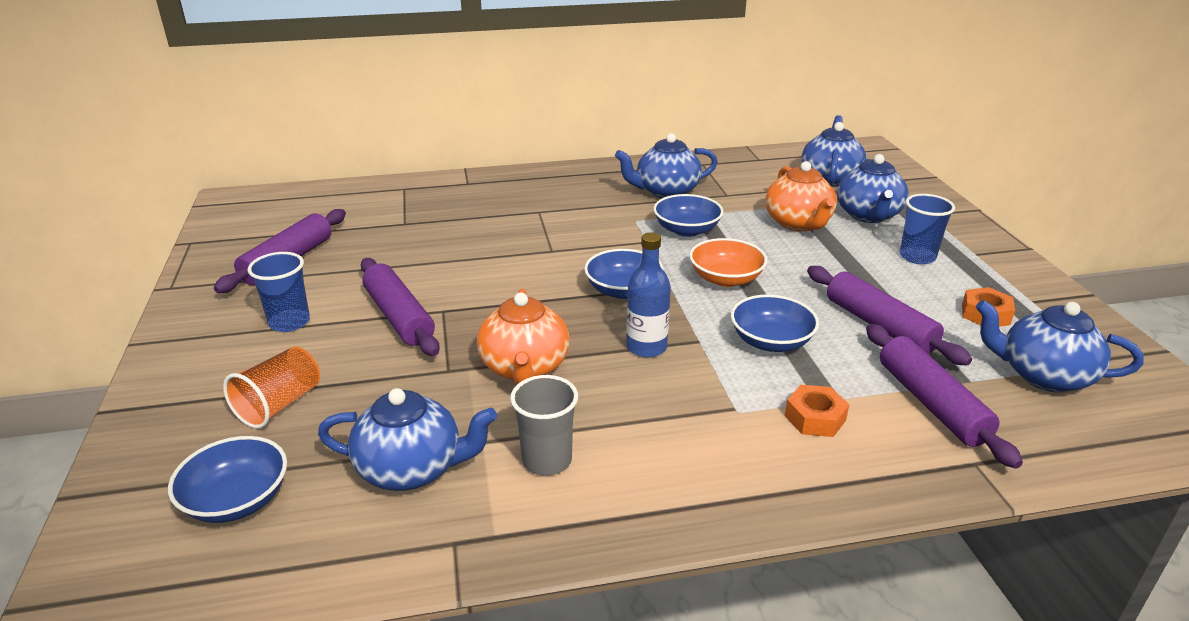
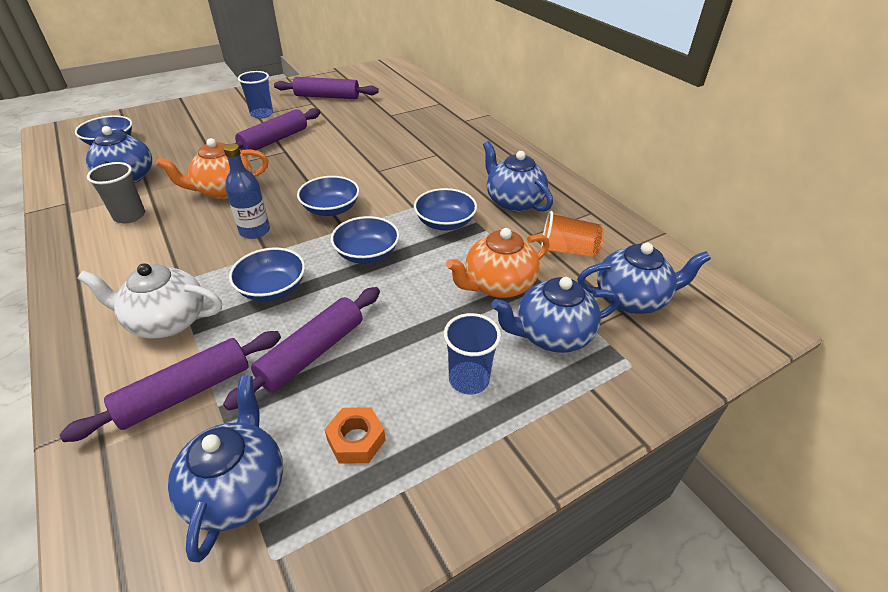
camera: 70 degrees right, 10 degrees up
(280, 404) = (185, 132): orange cup -> orange cup (568, 250)
(725, 279) = (367, 254): orange bowl -> blue bowl
(815, 418) = (167, 321): orange nut -> white teapot

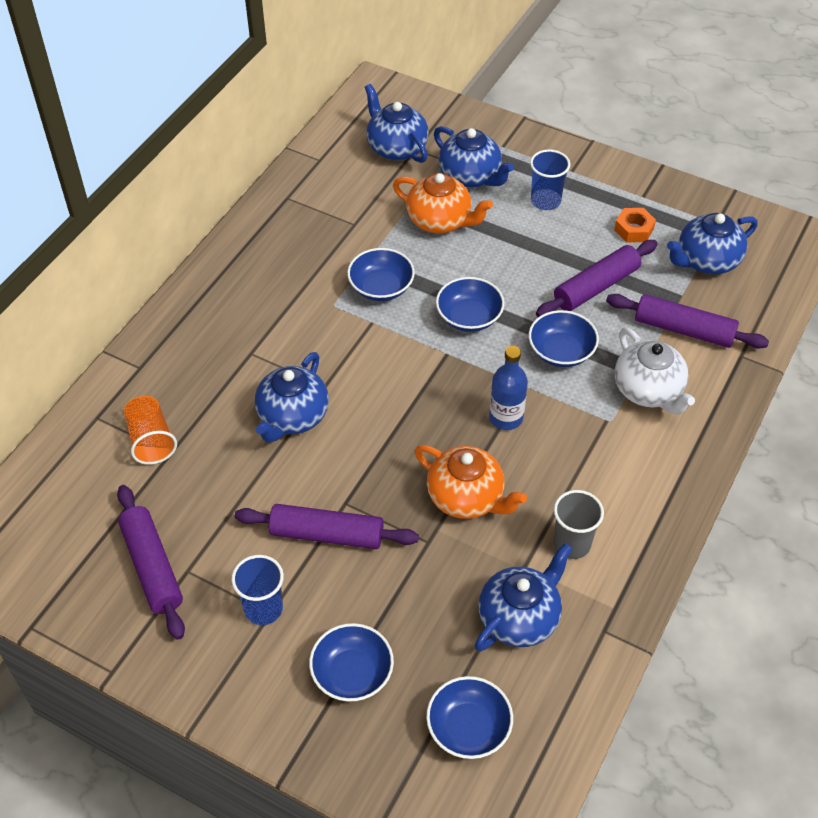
camera: 120 degrees left, 10 degrees up
(312, 353) = (596, 287): purple rolling pin -> purple rolling pin turned 45 degrees counterclockwise
(331, 209) = (426, 382): blue bowl -> blue bowl (352, 673)
(513, 202) = (308, 254): blue teapot -> blue teapot (292, 417)
(568, 250) = (360, 196): orange cup -> orange cup (151, 440)

